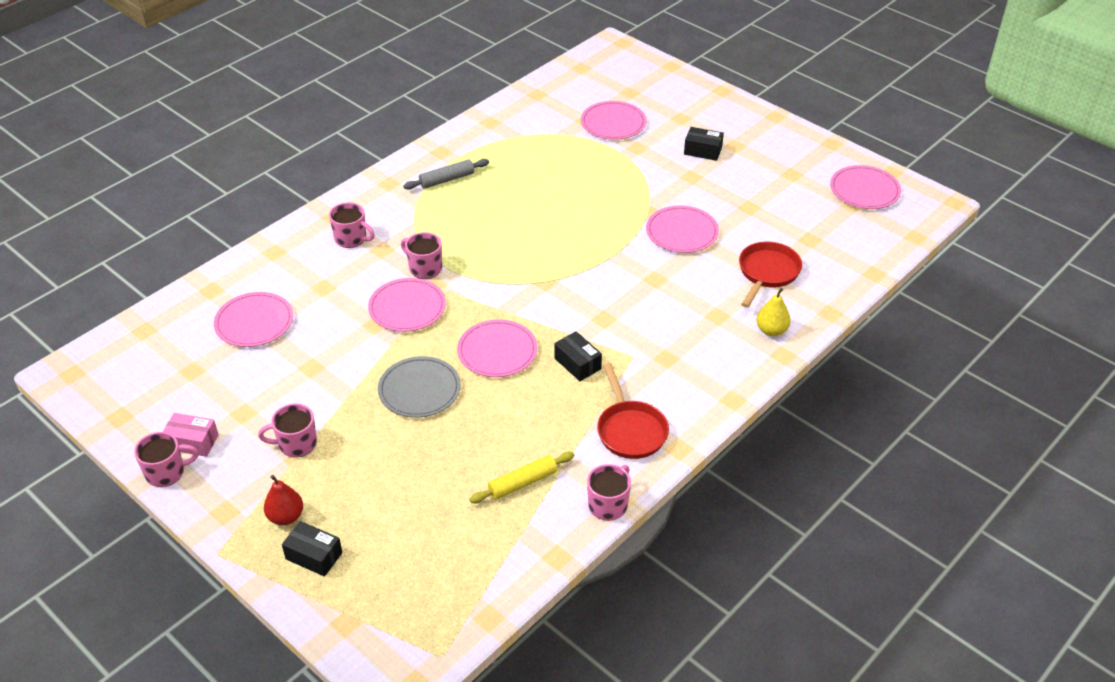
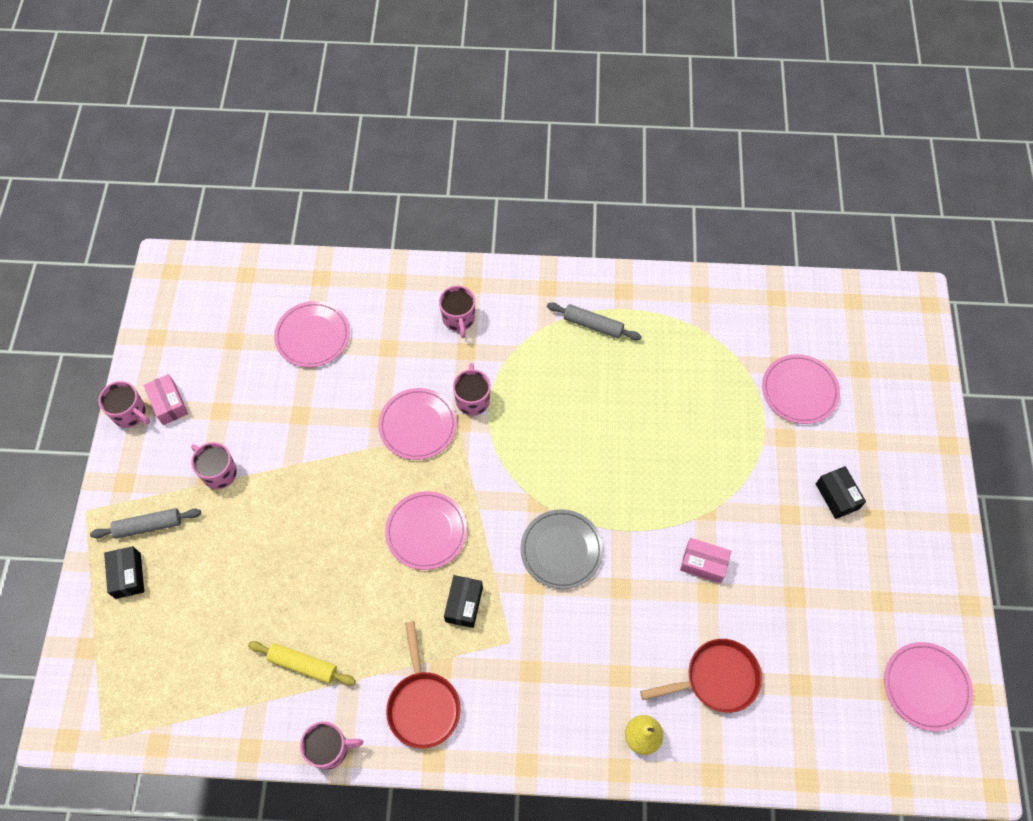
camera: 50 degrees right, 20 degrees up
(286, 517) = (148, 526): red pear -> grey rolling pin
(419, 390) = (338, 509): grey plate -> grey plate (561, 550)
(630, 430) = (423, 704): red pan -> red pan turned 45 degrees counterclockwise
(682, 232) = (703, 564): pink plate -> pink box

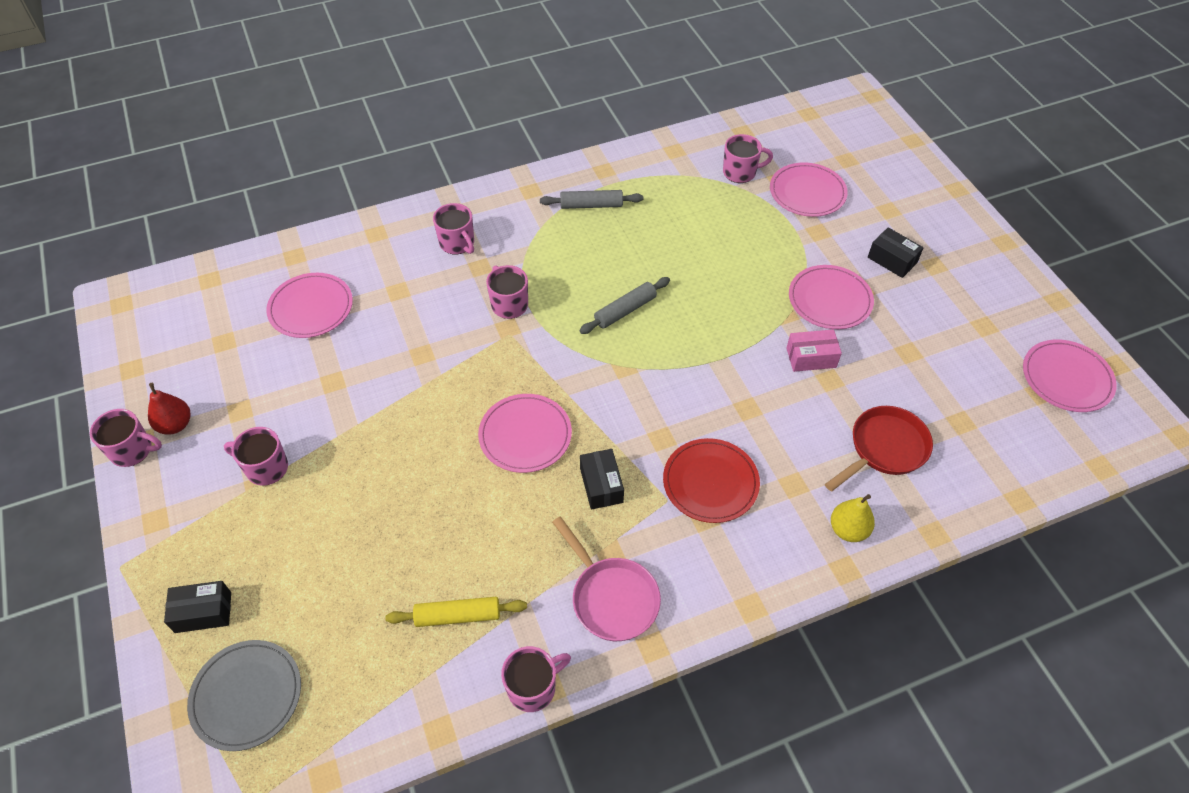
camera: 25 degrees left, 10 degrees down
(128, 575) = (203, 612): black box -> black box turned 60 degrees counterclockwise
(148, 526) = (205, 552): grey rolling pin -> grey rolling pin (625, 310)
(169, 404) = (175, 425): pink box -> red pear
(418, 425) = (465, 346): pink plate -> pink plate (830, 300)
(423, 704) = (611, 597): red pan -> pink pan
(552, 642) = (710, 482): none -> red plate
(561, 550) = (671, 398): grey plate -> grey plate (246, 696)
(748, 343) = (740, 172): none -> pink mug

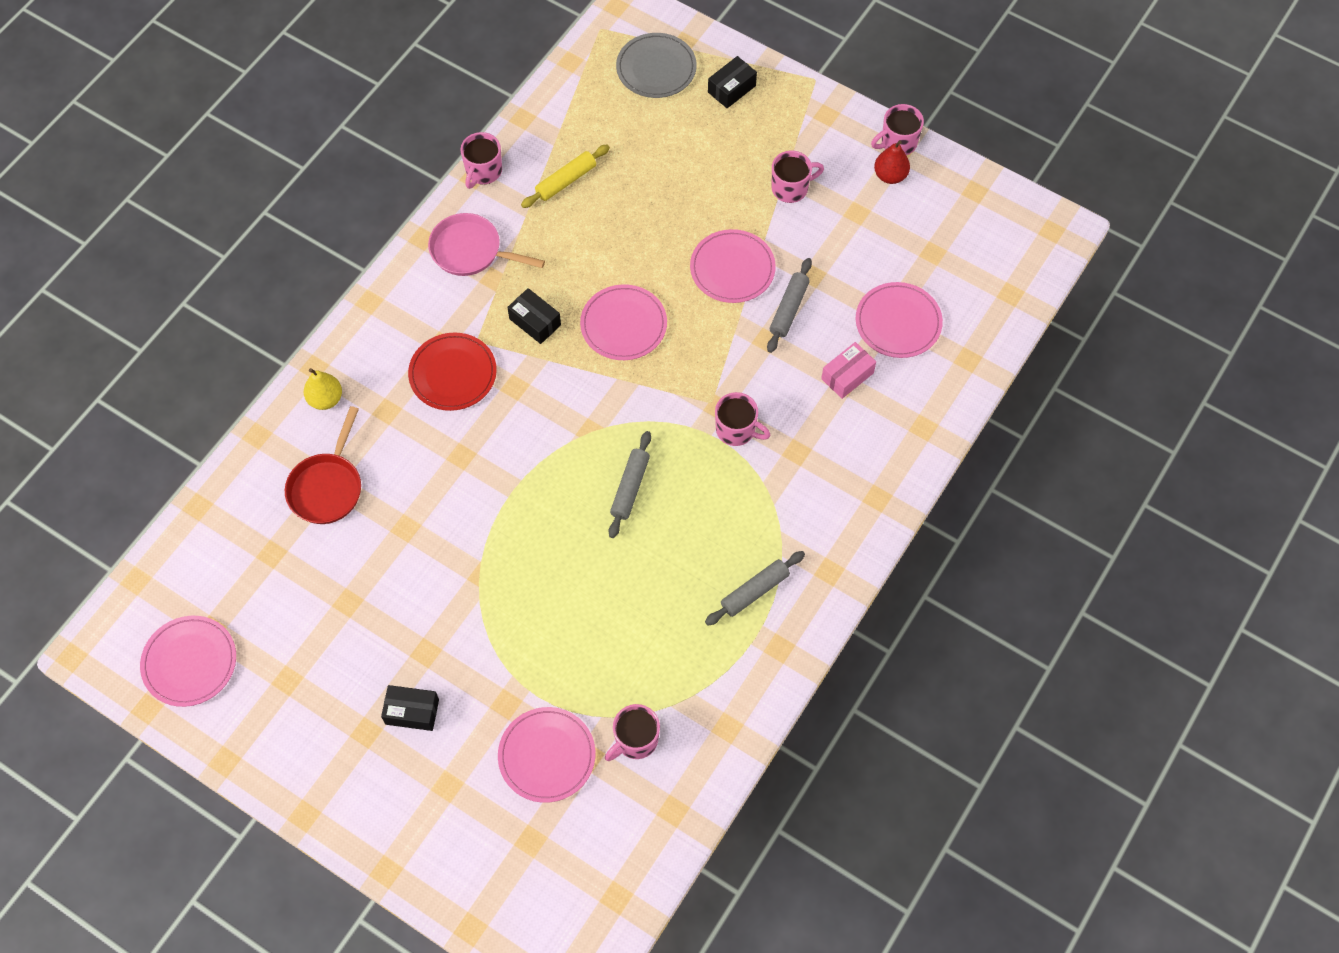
camera: 145 degrees right, 10 degrees up
(380, 366) = (789, 309): none -> grey rolling pin
(457, 243) = (840, 464): pink mug -> none
(811, 358) = (433, 541): pink box -> pink box (847, 376)
(830, 300) = (449, 619): pink plate -> pink plate (732, 268)

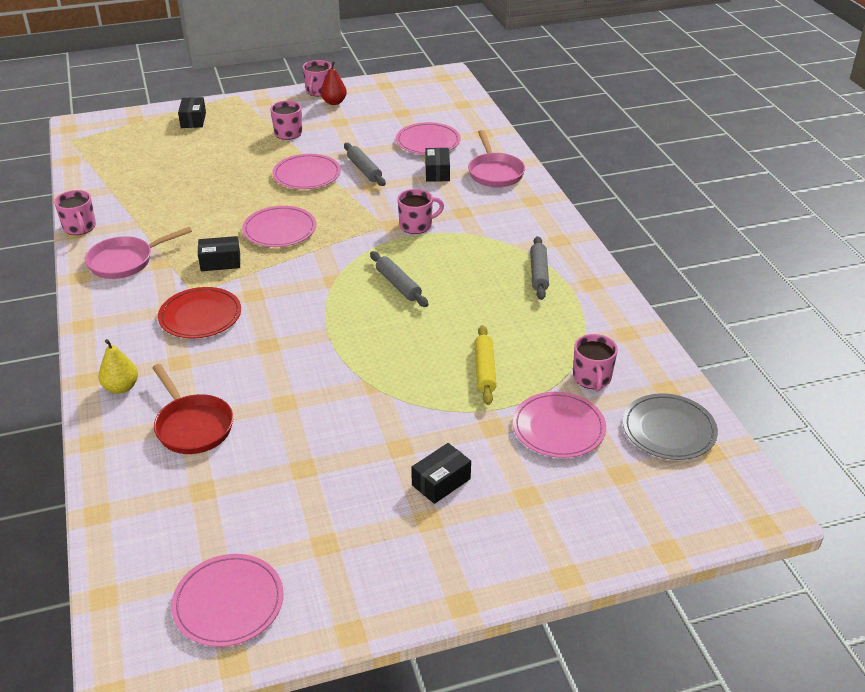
camera: 50 degrees left, 25 degrees down
(566, 181) = (145, 201): yellow rolling pin -> yellow rolling pin (484, 370)
(656, 68) = (133, 135): grey plate -> grey plate (668, 430)
(847, 376) = (437, 172): pink box -> black box
(898, 427) = (494, 172): none -> pink pan

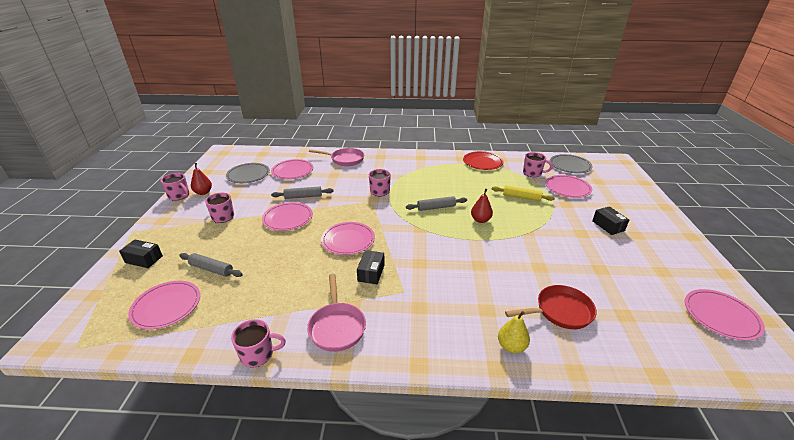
camera: 70 degrees left, 5 degrees down
(130, 159) = (166, 306): none -> pink plate
(200, 316) = (434, 292): red plate -> red plate (482, 162)
(384, 333) = (480, 220): none -> red pear
(395, 115) = (248, 175): none -> grey plate
(437, 172) = (329, 175): black box -> none
(538, 273) = (446, 168): grey rolling pin -> grey rolling pin (211, 269)

